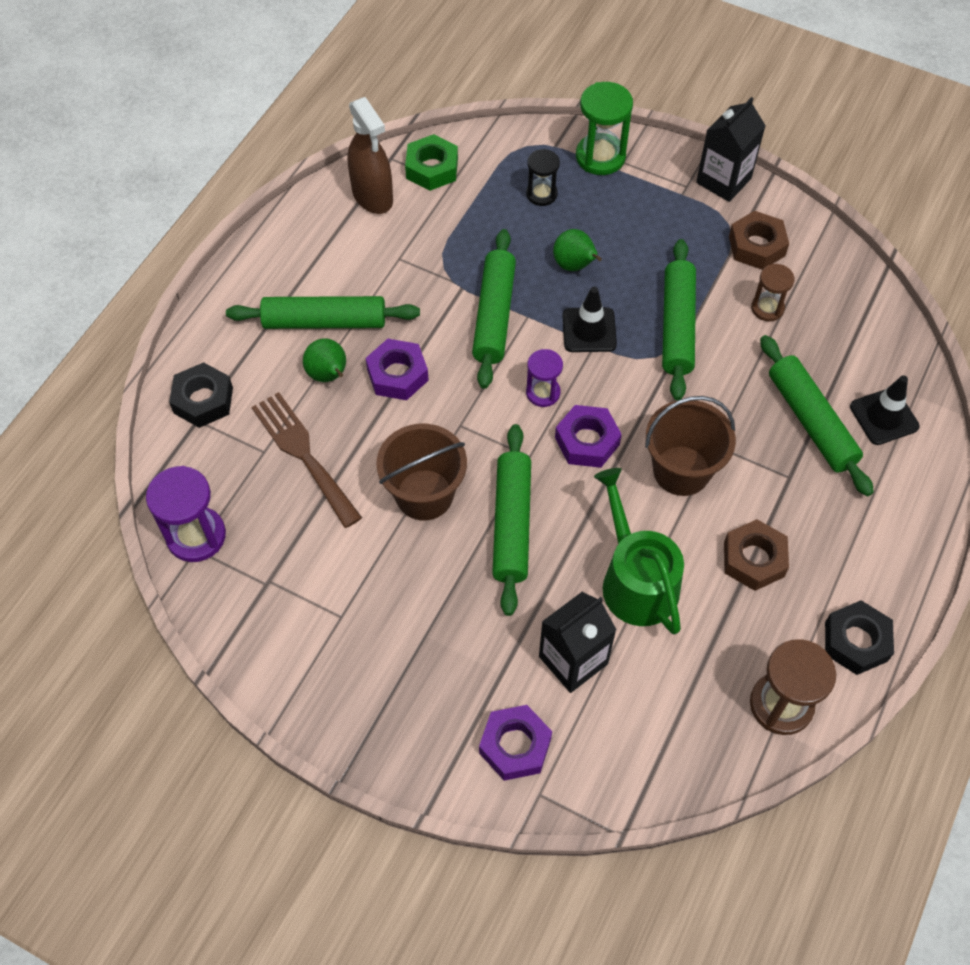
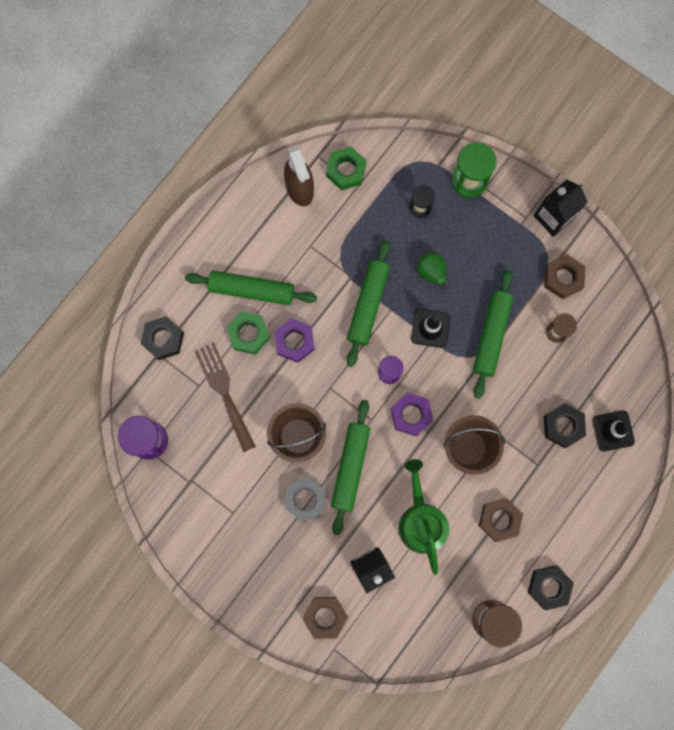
camera: 10 degrees right, 20 degrees up
(329, 375) = (249, 334): green pear -> green nut
(451, 579) = (305, 499): none -> grey nut
(515, 746) = (325, 616): purple nut -> brown nut
(811, 422) = (563, 426): green rolling pin -> black nut

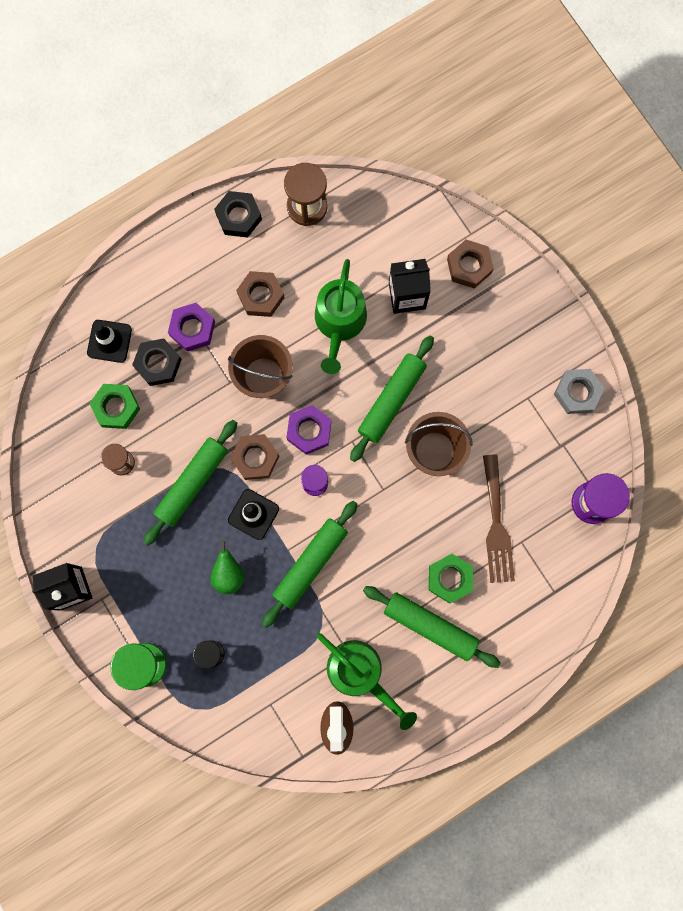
camera: 160 degrees left, 0 degrees up
(163, 339) = (543, 606): black nut -> none
(294, 341) = (403, 552): purple nut -> purple nut (192, 329)
(295, 233) = (360, 673): none -> green watering can
(305, 499) = (449, 385): grey nut -> grey nut (577, 393)
(346, 170) = (277, 727): green nut -> green nut (116, 407)
(563, 278) = (90, 517): brown nut -> brown nut (255, 458)

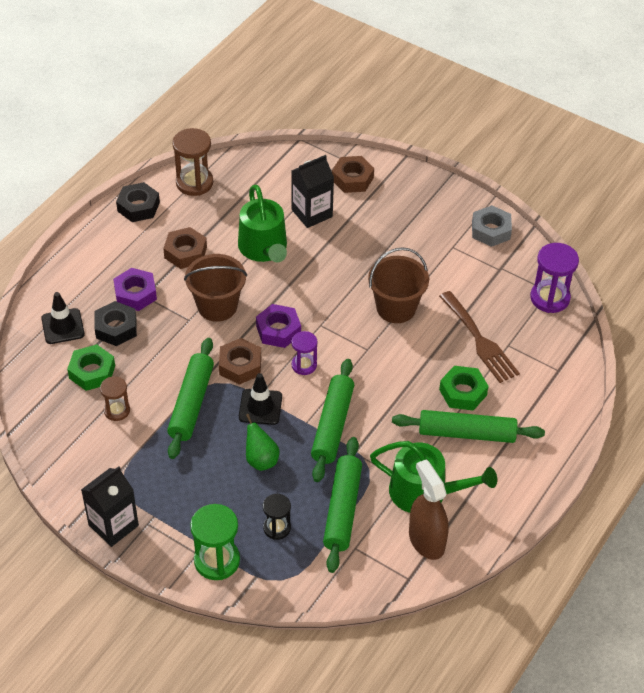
camera: 25 degrees left, 30 degrees down
(391, 400) = (338, 286): green rolling pin -> green rolling pin (342, 509)

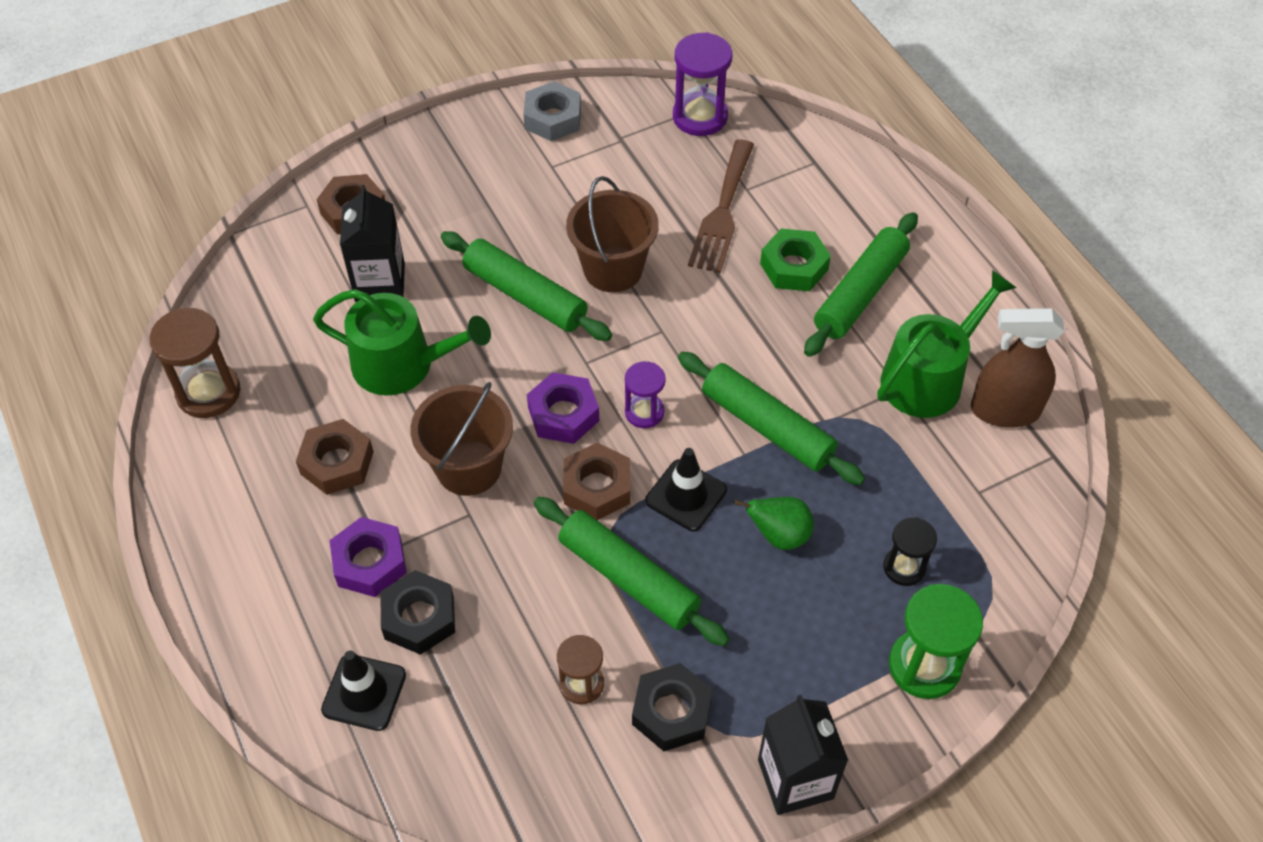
camera: 60 degrees left, 5 degrees up
(92, 372) = (484, 688): green nut -> none
(138, 207) = (197, 484): black nut -> black nut (671, 712)
(342, 509) = (911, 478): green rolling pin -> green rolling pin (525, 296)
(480, 340) = (722, 212): brown fork -> brown fork turned 105 degrees clockwise

